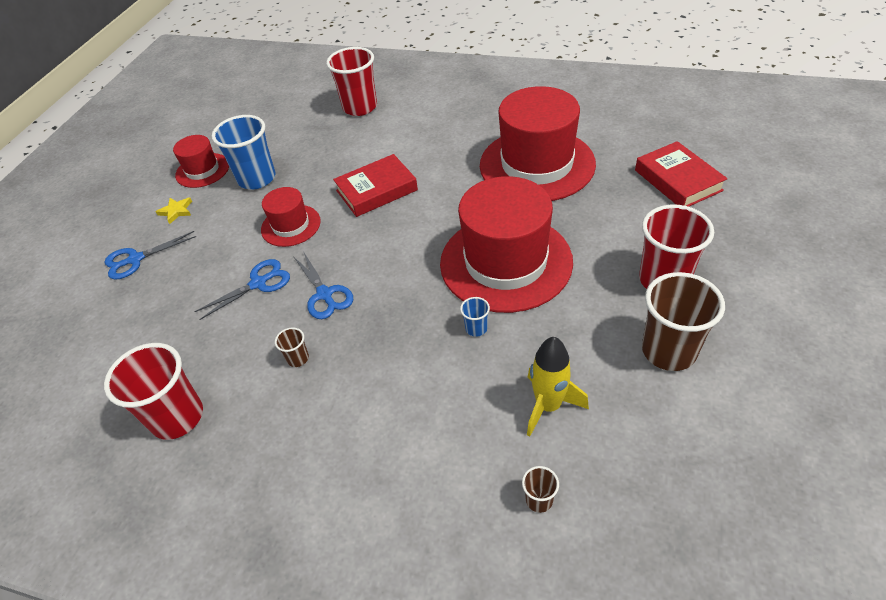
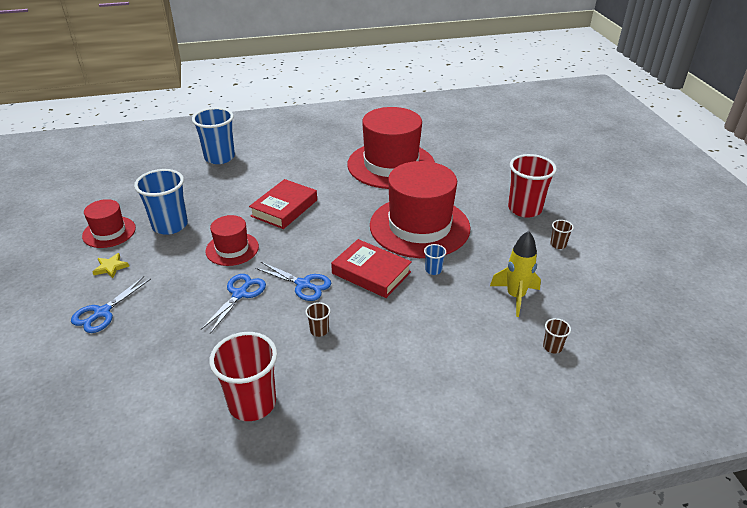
camera: 35 degrees left, 10 degrees down
(360, 107) = (219, 157): red cup -> blue cup
(668, 351) = (558, 244): brown cup -> brown cup, size x0.44
(677, 180) = (488, 154): red book -> red book (371, 273)

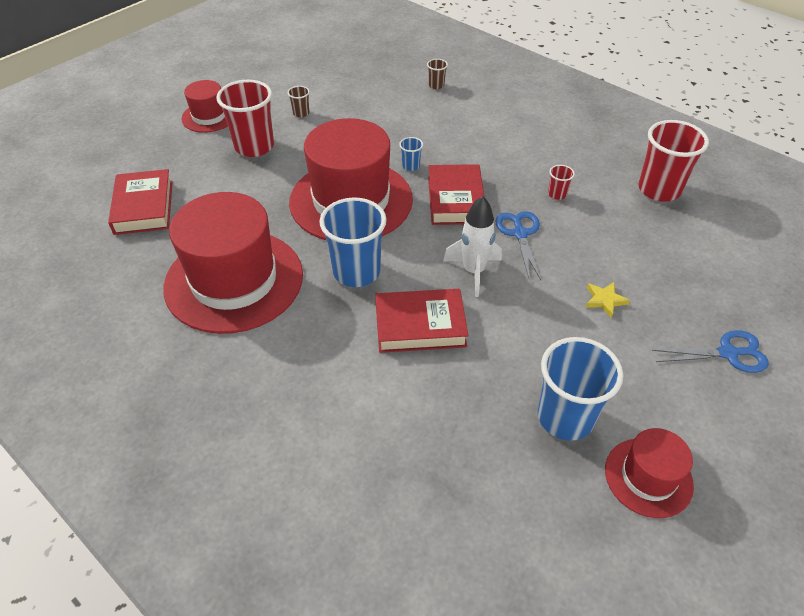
camera: 125 degrees left, 10 degrees up
(111, 267) = (683, 409): yellow star -> yellow star (604, 300)
(219, 157) = (365, 502): blue cup -> blue cup (356, 272)
(232, 249) = (534, 321): red hat -> red hat (209, 116)
(240, 294) = (582, 268): blue scissors -> none
(297, 246) = (473, 271): none -> white rocket
(319, 330) = (557, 194): brown cup -> red cup
(489, 154) = (144, 207): none -> red book
(515, 296) = (398, 114): yellow rocket -> none

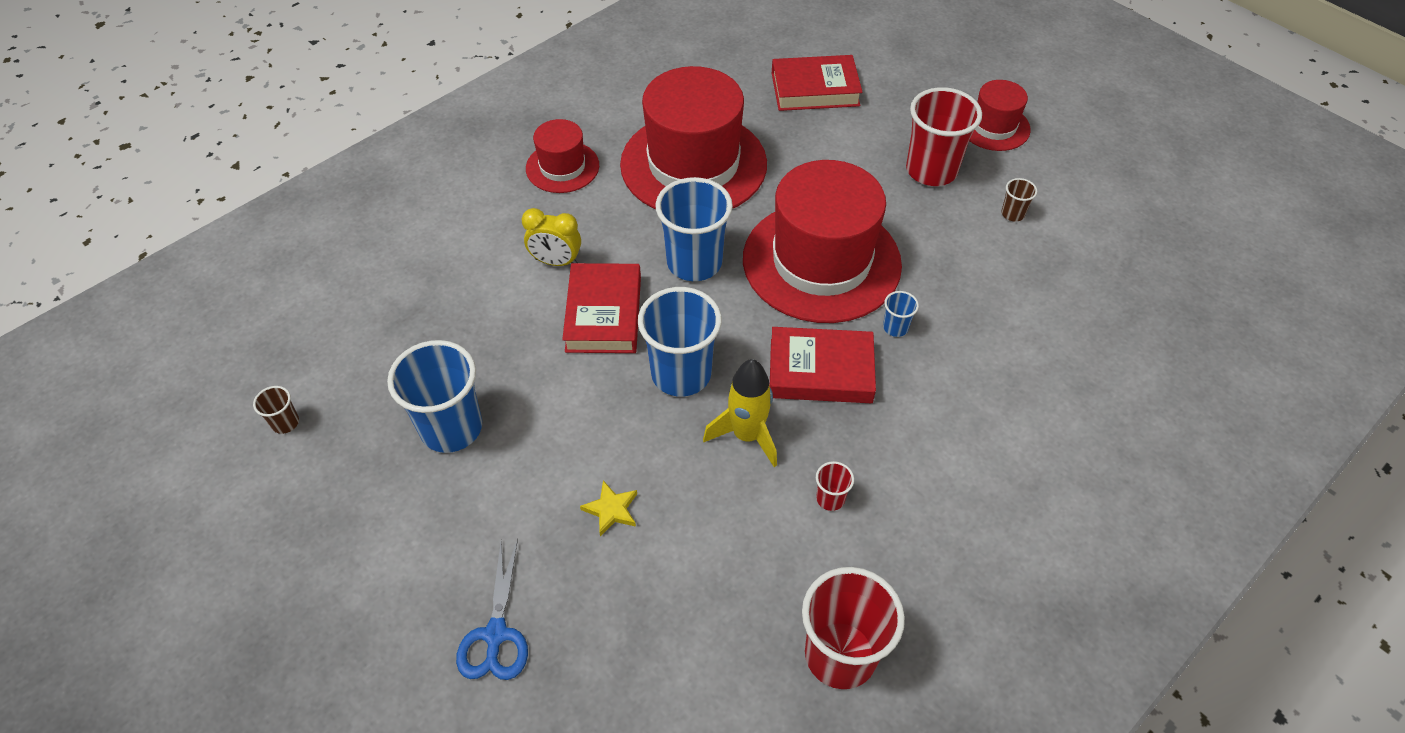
camera: 95 degrees right, 5 degrees up
(361, 368) = (556, 262): none -> yellow clock
(436, 85) = (1115, 378): brown cup -> brown cup (285, 423)
(473, 271) = (681, 374): white rocket -> blue cup
(520, 234) = (747, 435): blue scissors -> yellow rocket
(648, 477) = (360, 488): red hat -> red hat (562, 167)

